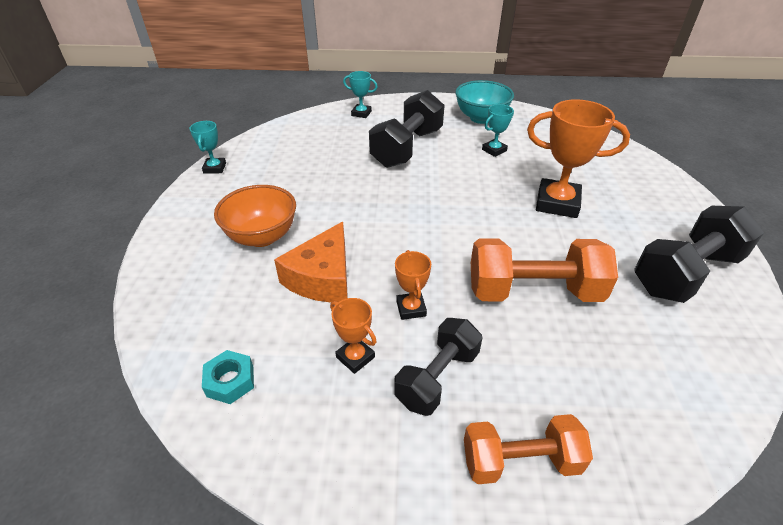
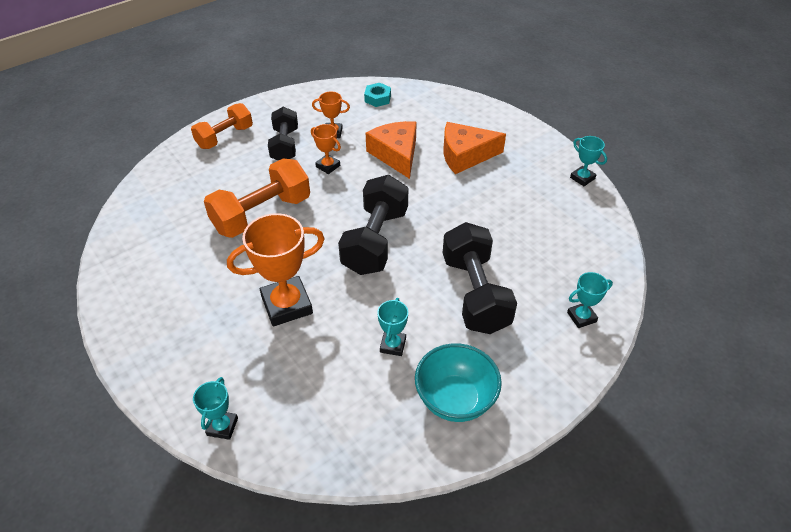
camera: 140 degrees right, 5 degrees up
(262, 236) = (465, 155): orange bowl -> orange cheese
(643, 163) = (222, 426): none -> turquoise trophy
(685, 273) = (157, 288): black dumbbell -> black dumbbell (375, 241)

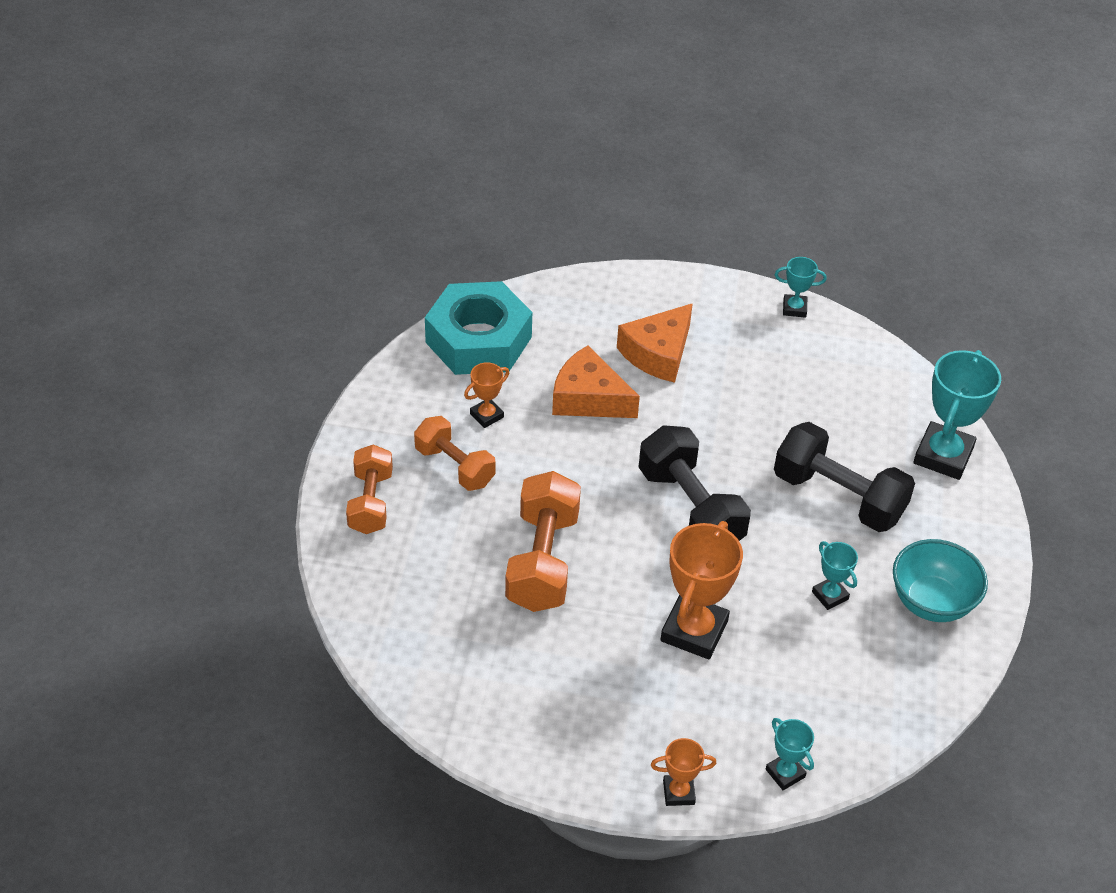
camera: 45 degrees left, 0 degrees up
(285, 145) = (455, 466): black dumbbell -> orange dumbbell
(328, 166) = (536, 460): orange trophy -> orange trophy (678, 792)
(377, 98) = (478, 339): turquoise nut -> turquoise nut, size x2.50
(581, 317) = (943, 455): turquoise trophy -> turquoise trophy, size x1.95

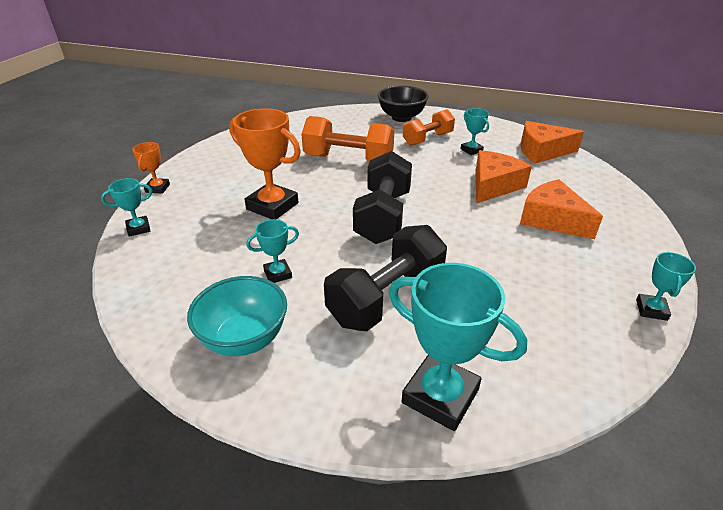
camera: 100 degrees right, 10 degrees down
(370, 502) = (401, 117): orange dumbbell -> black bowl
(478, 339) = (542, 151): turquoise nut -> orange cheese
(486, 415) = (471, 150): orange trophy -> turquoise trophy
(690, 508) = (383, 216): black dumbbell -> black dumbbell turned 60 degrees counterclockwise

